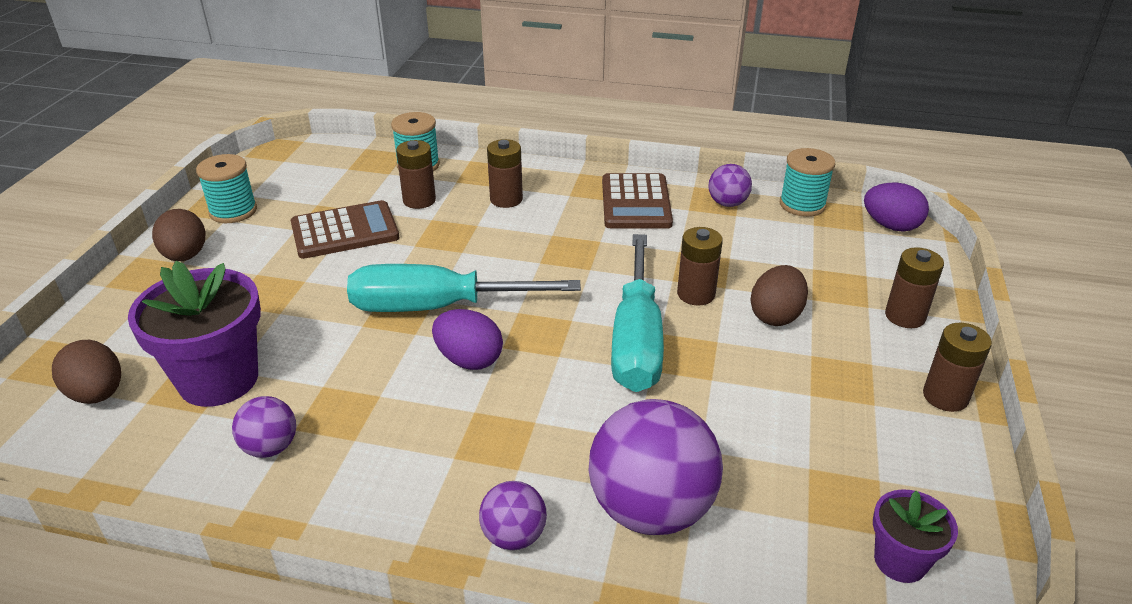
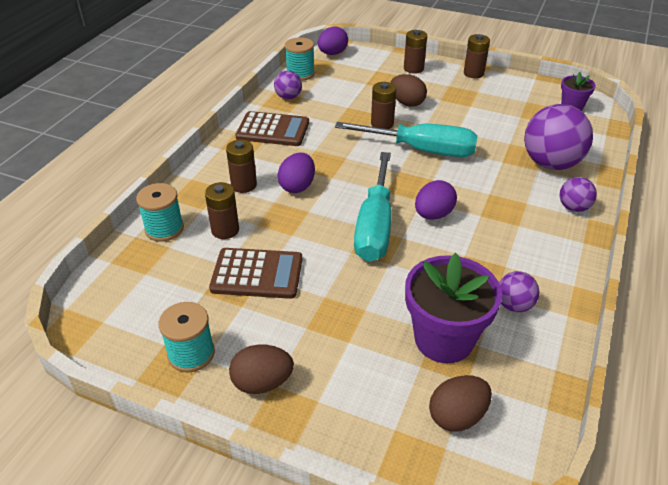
camera: 80 degrees left, 5 degrees up
(345, 231) = (257, 274): brown calculator -> brown calculator turned 105 degrees clockwise
(512, 237) = (297, 186): none -> purple egg

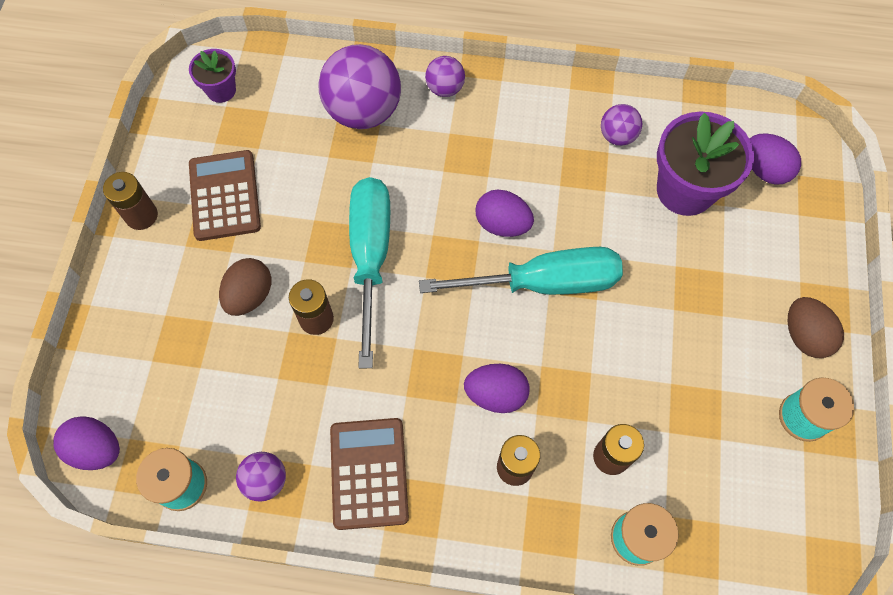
camera: 105 degrees left, 25 degrees up
(257, 274) = (669, 390): brown calculator -> brown calculator (224, 196)
(413, 68) = (137, 304): brown battery -> none
(457, 416) = (764, 170): brown egg -> purple egg

